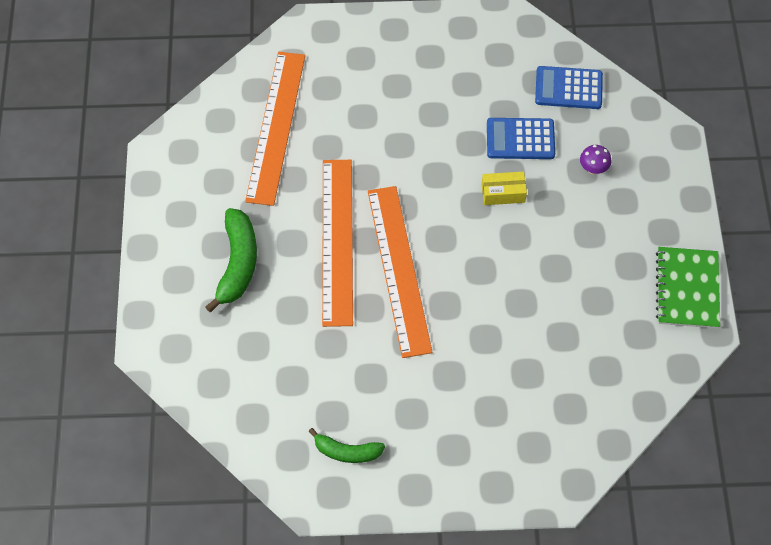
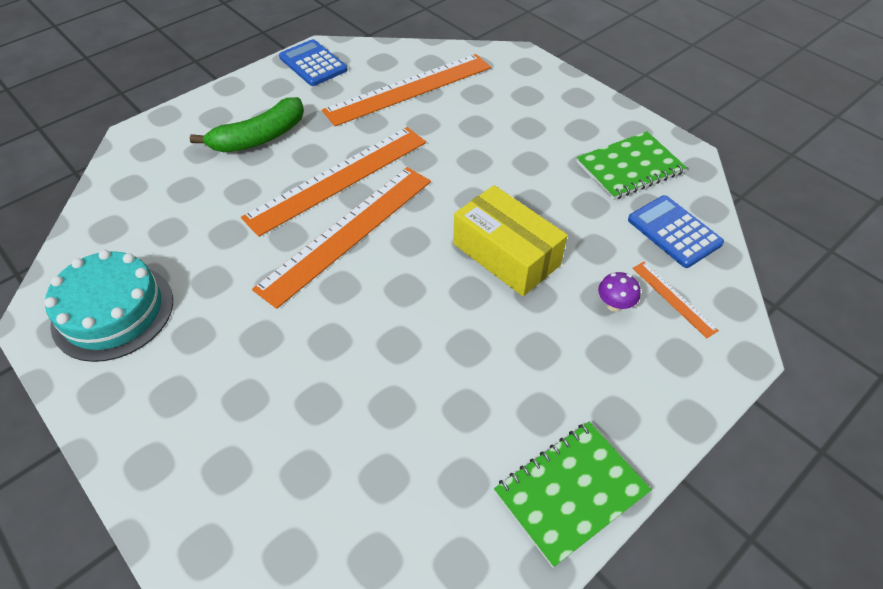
camera: 50 degrees right, 10 degrees down
(347, 451) = (113, 311): green banana -> turquoise cake
(493, 62) = (629, 167): none -> green notebook
(503, 193) = (506, 254): yellow box -> yellow box, size x1.89
(520, 139) = (577, 231): blue calculator -> blue calculator (313, 64)
(615, 135) = (673, 298): none -> orange ruler

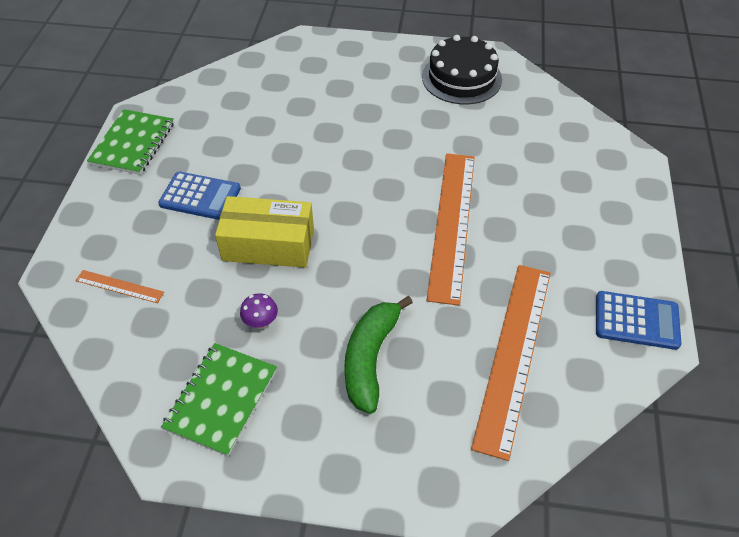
camera: 140 degrees right, 0 degrees up
(113, 311) = (461, 78): turquoise cake -> black cake
(259, 138) = (556, 217): green banana -> green banana (370, 358)
(347, 232) = (394, 191): orange ruler -> none
(614, 305) = (163, 255): purple mushroom -> purple mushroom (261, 322)
(674, 232) = (144, 349): blue calculator -> blue calculator (200, 196)

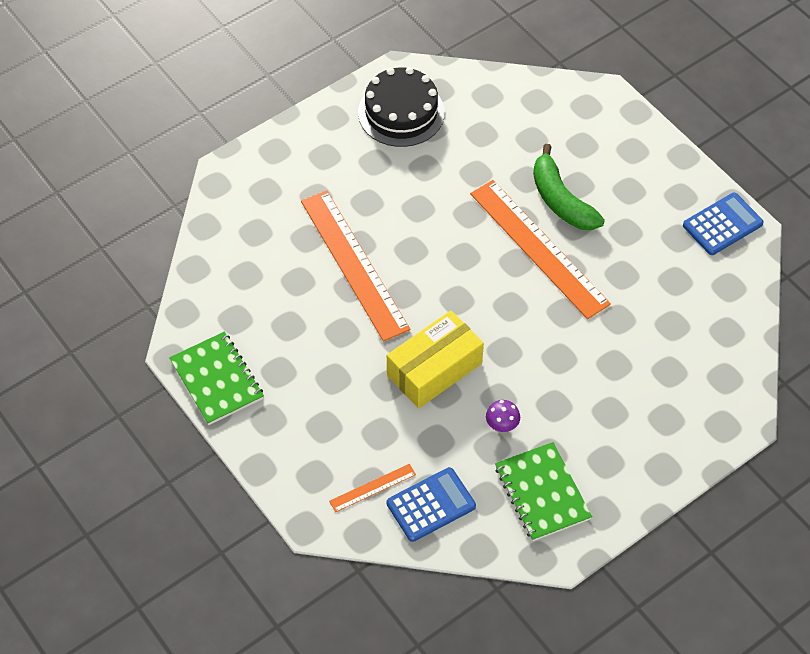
camera: 45 degrees left, 5 degrees up
(200, 196) = (334, 376): blue calculator -> blue calculator (431, 505)
(370, 358) = (598, 387): green banana -> green banana (561, 200)
(513, 354) = (677, 309): orange ruler -> orange ruler (354, 264)

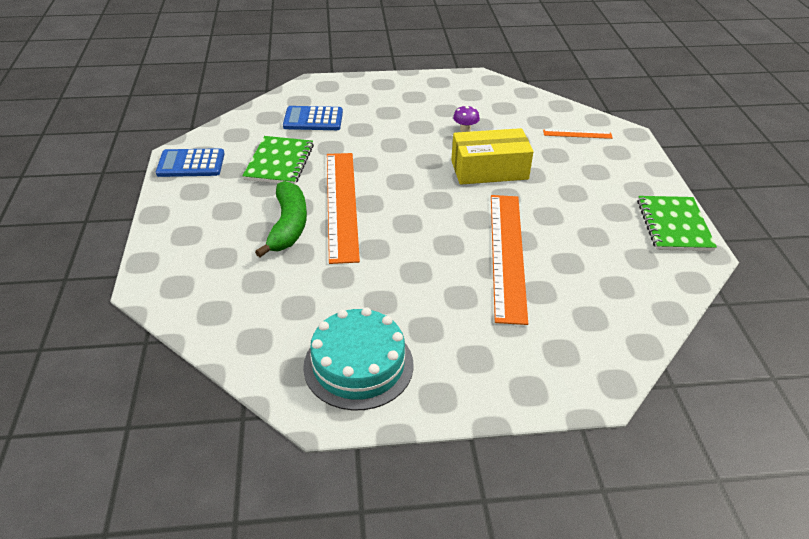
camera: 150 degrees left, 15 degrees down
(401, 112) = (358, 365): black cake -> turquoise cake
(431, 505) = (542, 116): blue calculator -> blue calculator (313, 119)
(542, 493) = (466, 98): green notebook -> green notebook (279, 162)

